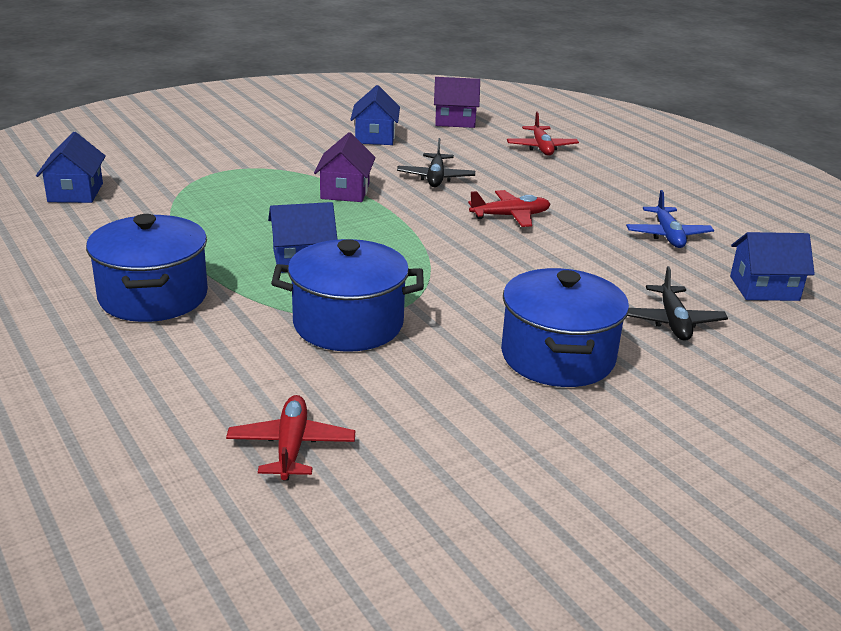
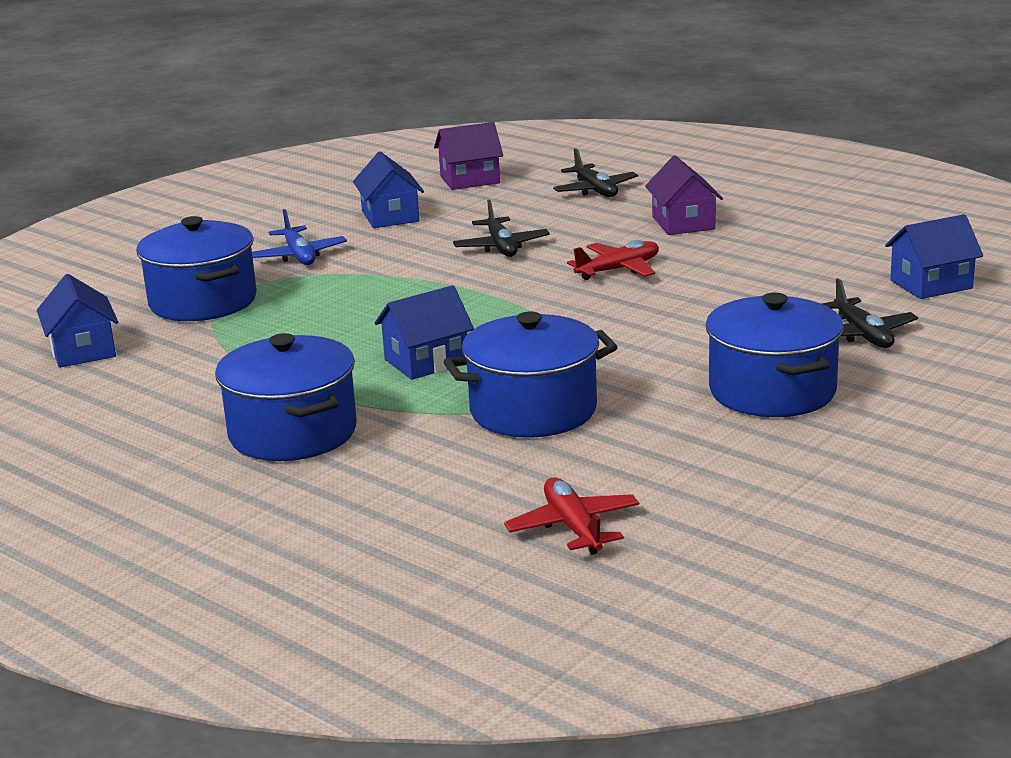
camera: 15 degrees left, 5 degrees down
(189, 174) = (203, 302): none -> blue pot
(345, 191) = (409, 282): purple house -> purple house (683, 223)
(541, 147) = (595, 190): red plane -> black plane
(668, 235) = (800, 254): blue plane -> blue plane (299, 256)

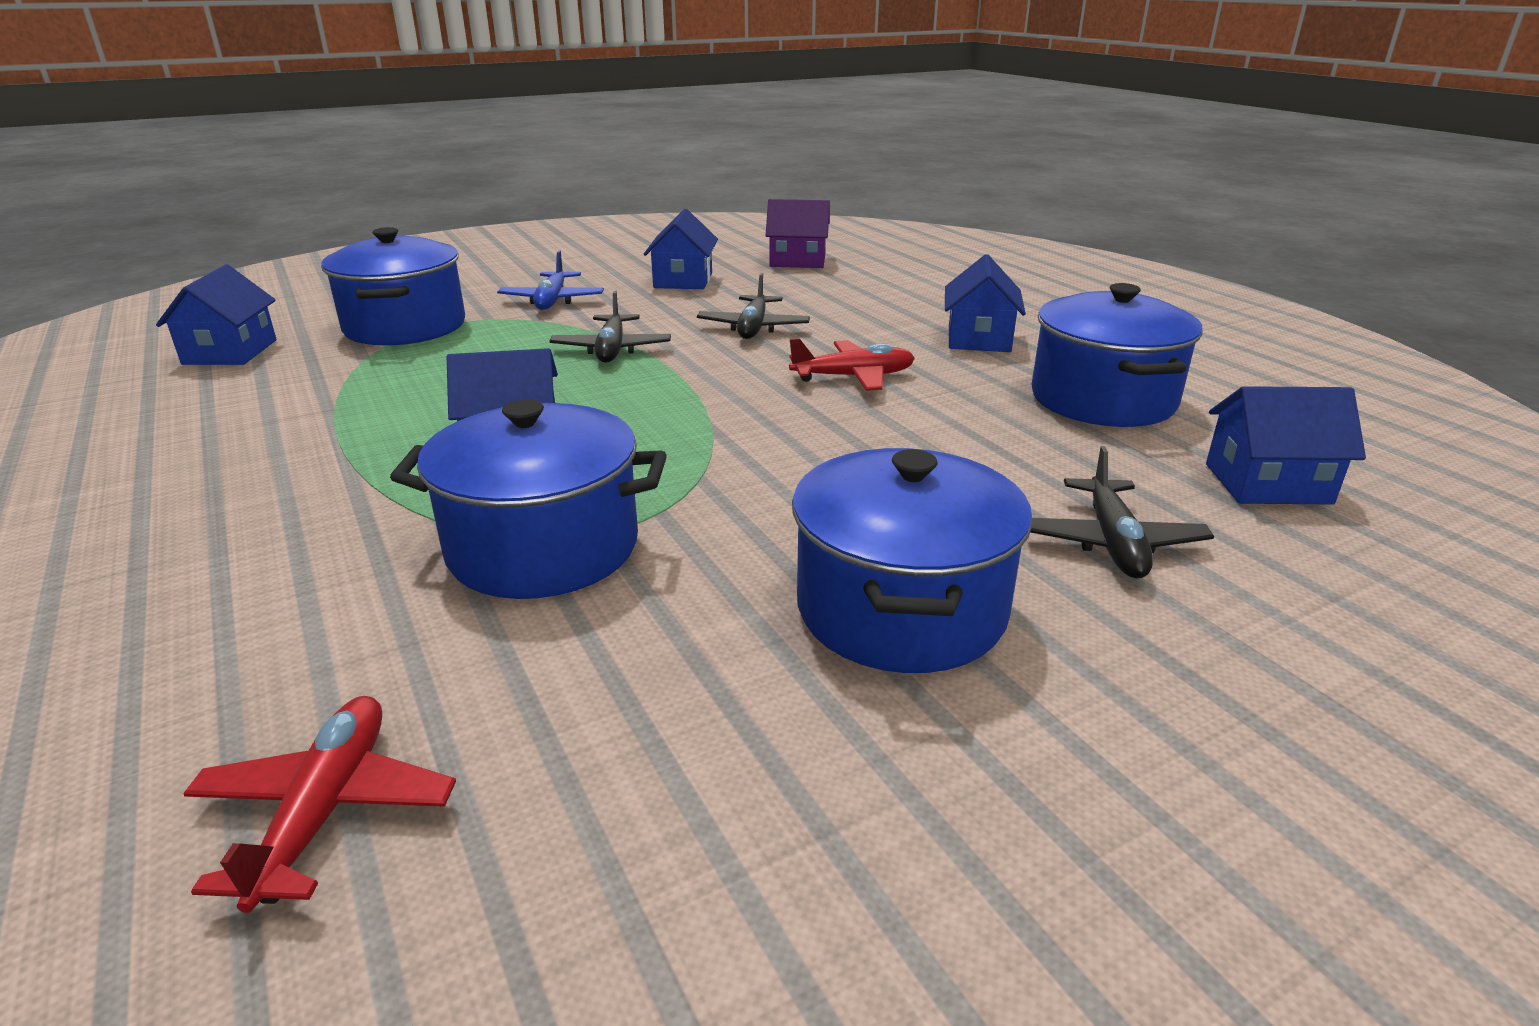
camera: 20 degrees right, 5 degrees up
(293, 433) = (244, 501): blue pot -> blue pot (1102, 399)
(595, 190) = (912, 289): black plane -> black plane (612, 349)
(683, 223) = (979, 339): purple house -> blue house

